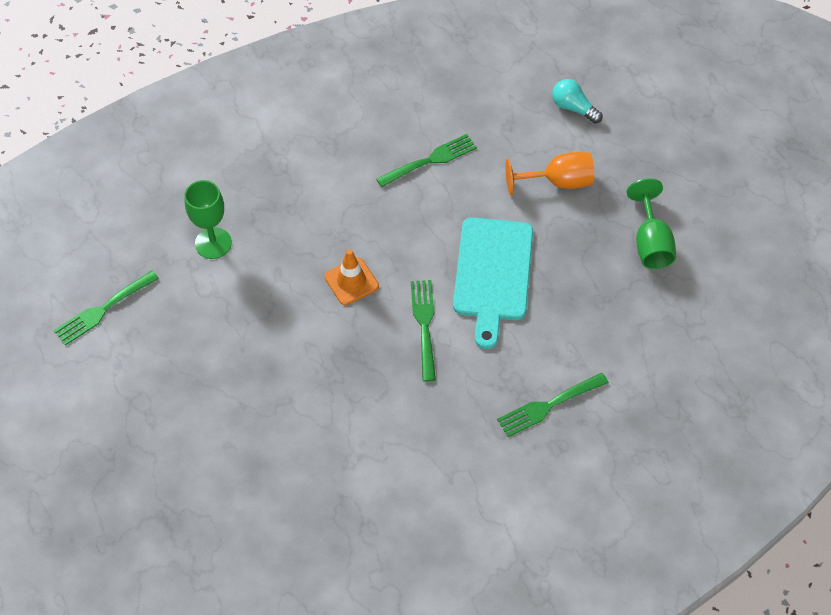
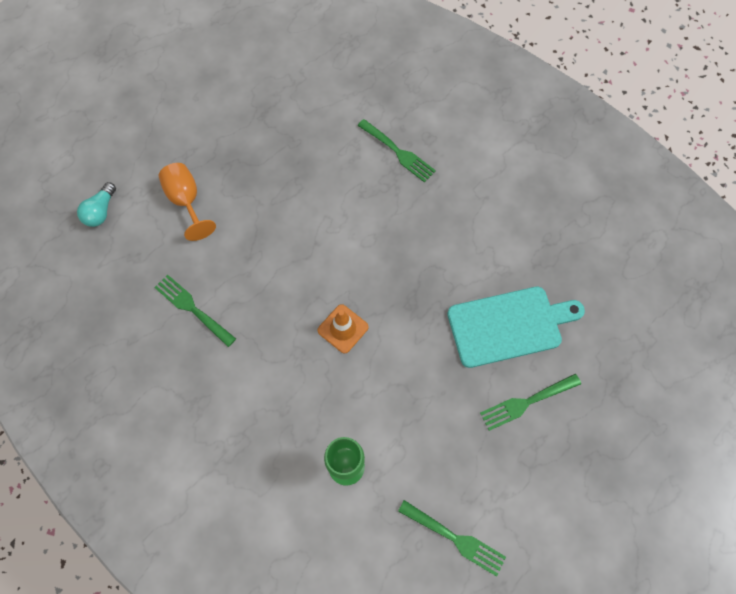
camera: 110 degrees left, 10 degrees up
(424, 325) = (363, 258): green fork -> green fork (526, 402)
(493, 274) = (296, 223): turquoise cutting board -> turquoise cutting board (508, 325)
(650, 243) = (227, 122): green goblet -> none

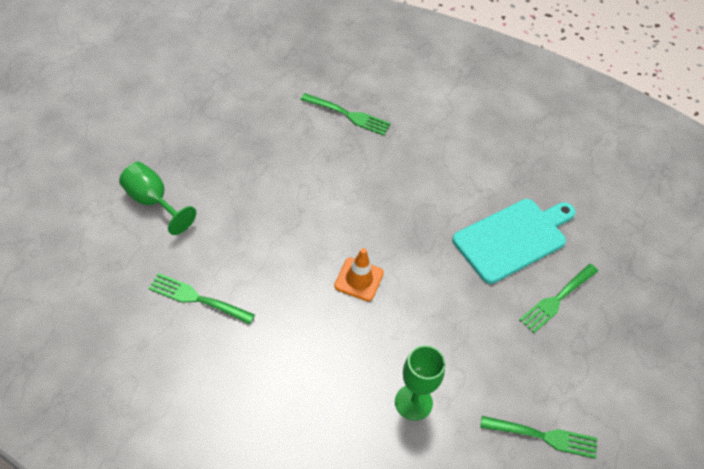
camera: 25 degrees left, 15 degrees down
(101, 211) = (61, 231): turquoise light bulb -> none
(186, 201) = (152, 201): orange goblet -> green goblet

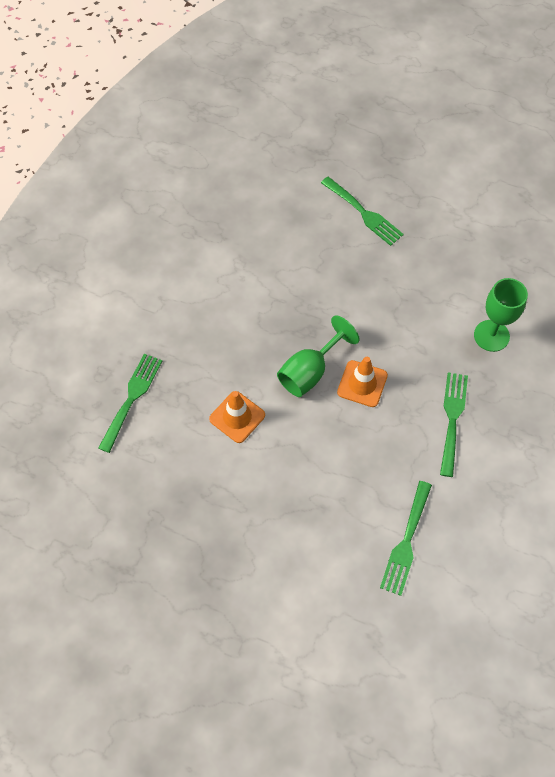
camera: 85 degrees left, 10 degrees up
(152, 201) = (279, 610): green goblet -> green goblet (309, 372)
(328, 183) = (237, 417): none -> orange traffic cone
(513, 239) = (296, 244): turquoise cutting board -> none
(544, 436) = (506, 235): green fork -> green fork (452, 419)

